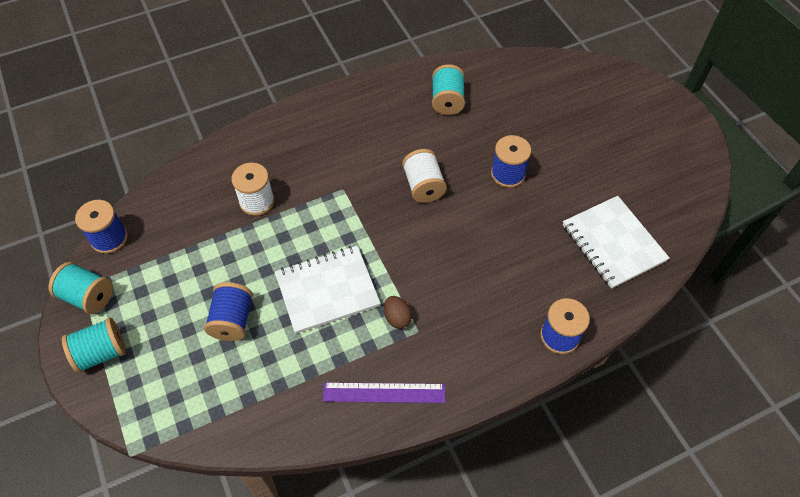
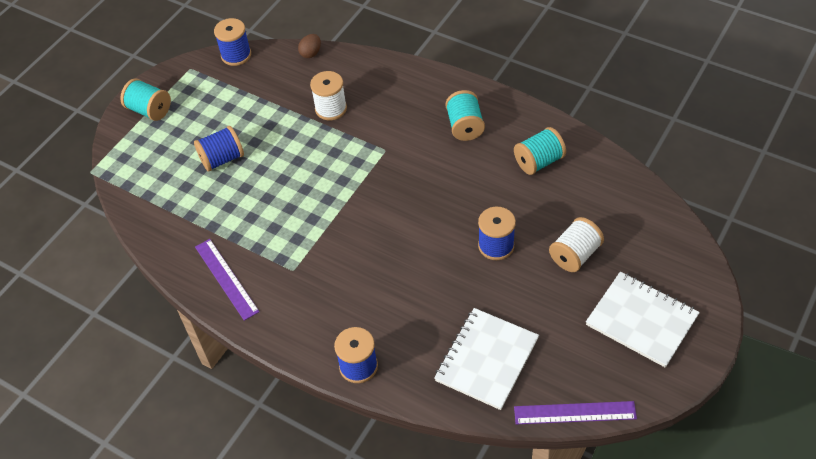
camera: 60 degrees right, 5 degrees down
(88, 296) = (185, 76): turquoise spool -> turquoise spool (465, 126)
(327, 290) = (286, 195): white notebook -> white notebook (641, 320)
(397, 318) = (295, 251): brown egg -> brown egg (311, 53)
(423, 186) = (432, 197): white spool -> white spool (575, 255)
(696, 217) = (574, 412): none -> purple ruler

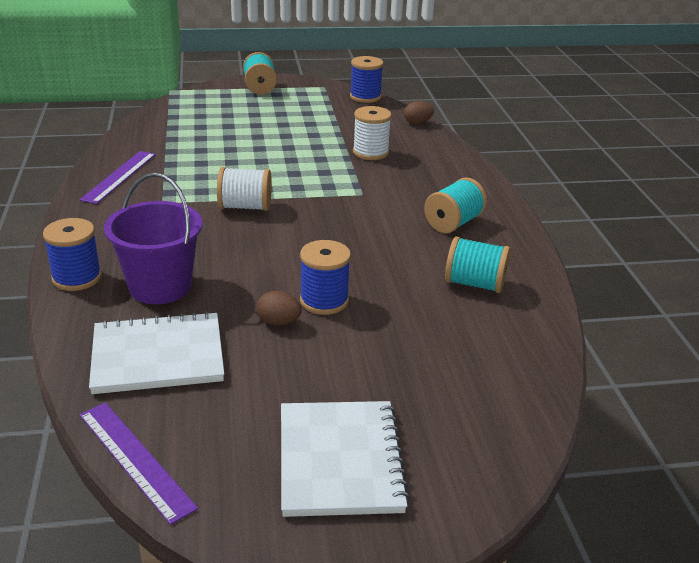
camera: 45 degrees right, 20 degrees down
(222, 159) = (248, 129): blue spool -> none
(409, 323) = (160, 286): none -> purple bucket
(500, 281) = (279, 322): none -> brown egg
(575, 255) = (378, 361): white spool -> white spool (245, 207)

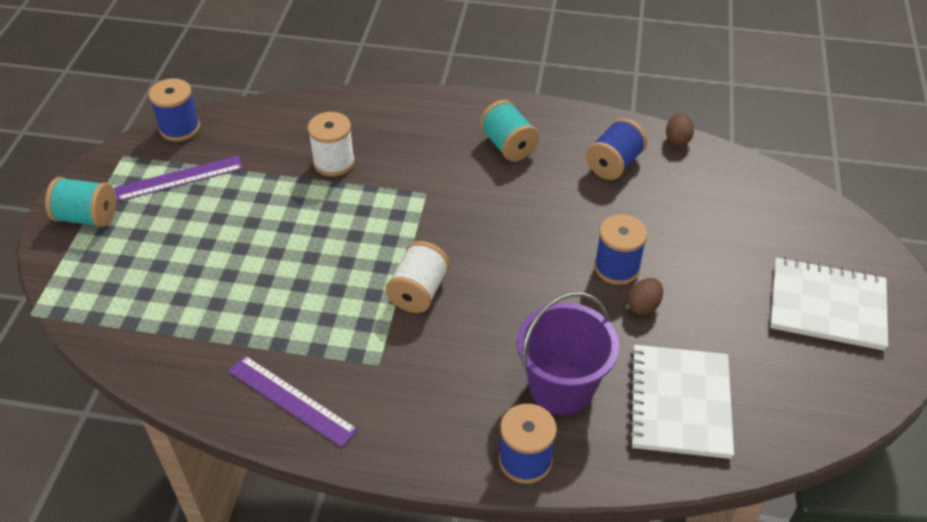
camera: 70 degrees left, 15 degrees up
(135, 459) = (817, 434): purple ruler -> purple ruler (179, 178)
(417, 123) = (278, 106): brown egg -> brown egg (677, 139)
(474, 284) = (614, 164): turquoise spool -> blue spool

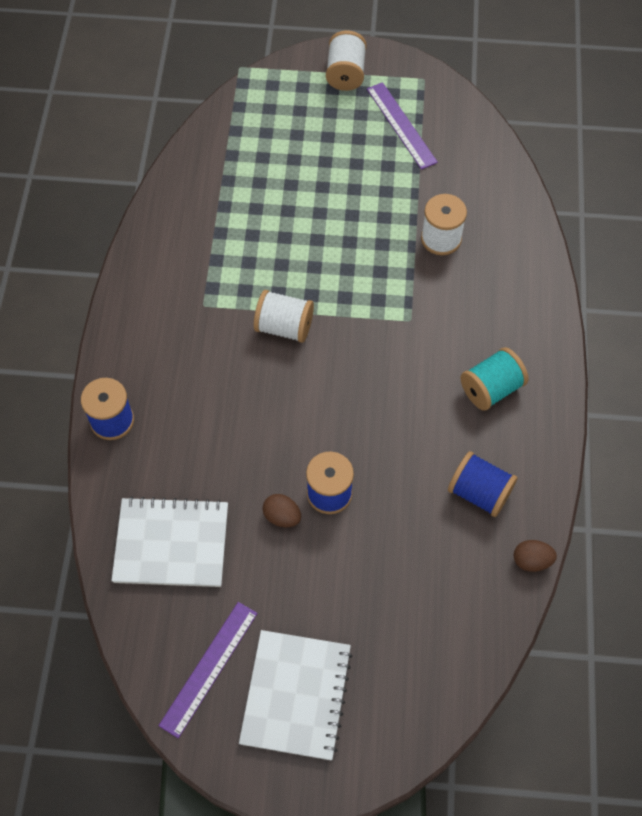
camera: 85 degrees right, 15 degrees up
(87, 217) = (345, 74): turquoise spool -> white spool
(180, 128) = (468, 111): blue spool -> none
(291, 400) = (165, 250): purple ruler -> purple ruler (208, 668)
(561, 387) = (185, 446): purple bucket -> none

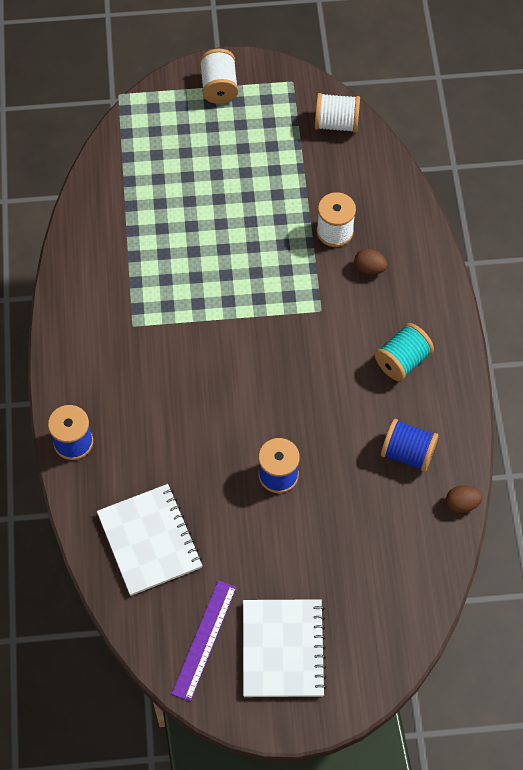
camera: 10 degrees left, 0 degrees up
(171, 544) = (149, 541): white notebook -> white notebook turned 75 degrees clockwise
(282, 516) = (241, 501): brown egg -> brown egg (369, 268)
(284, 327) = (209, 334): white spool -> white spool (336, 123)
(401, 125) = (280, 129): purple ruler -> none

